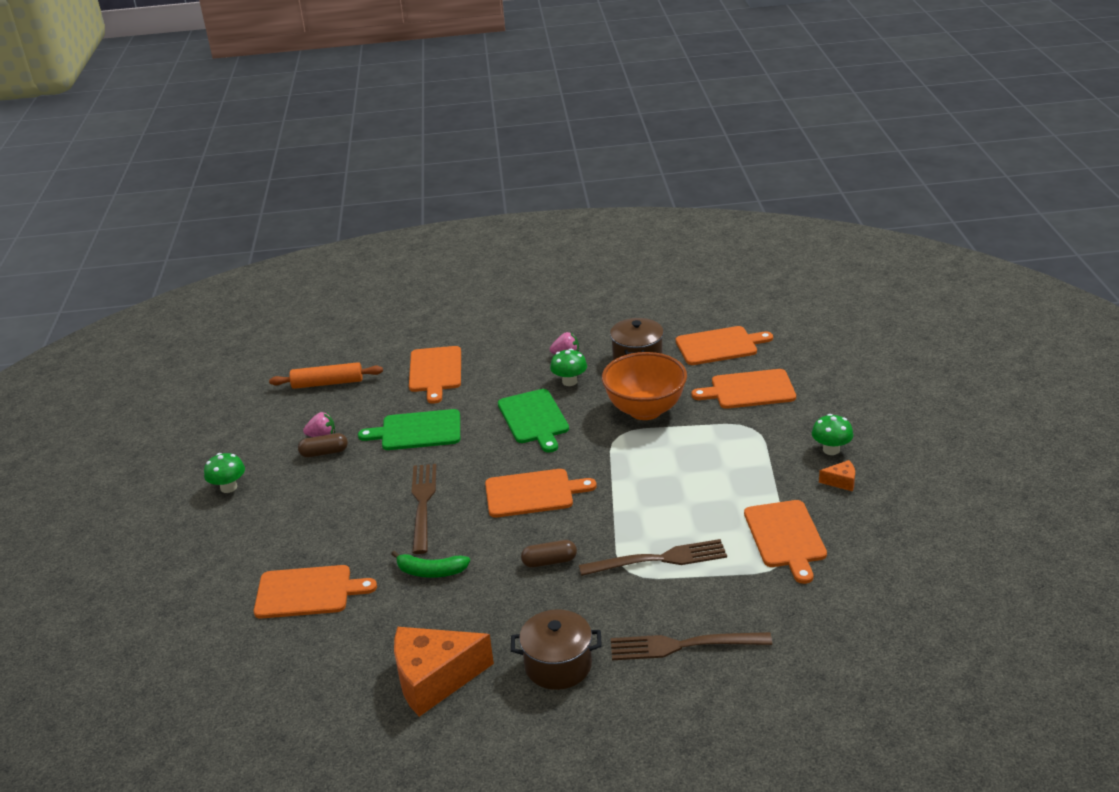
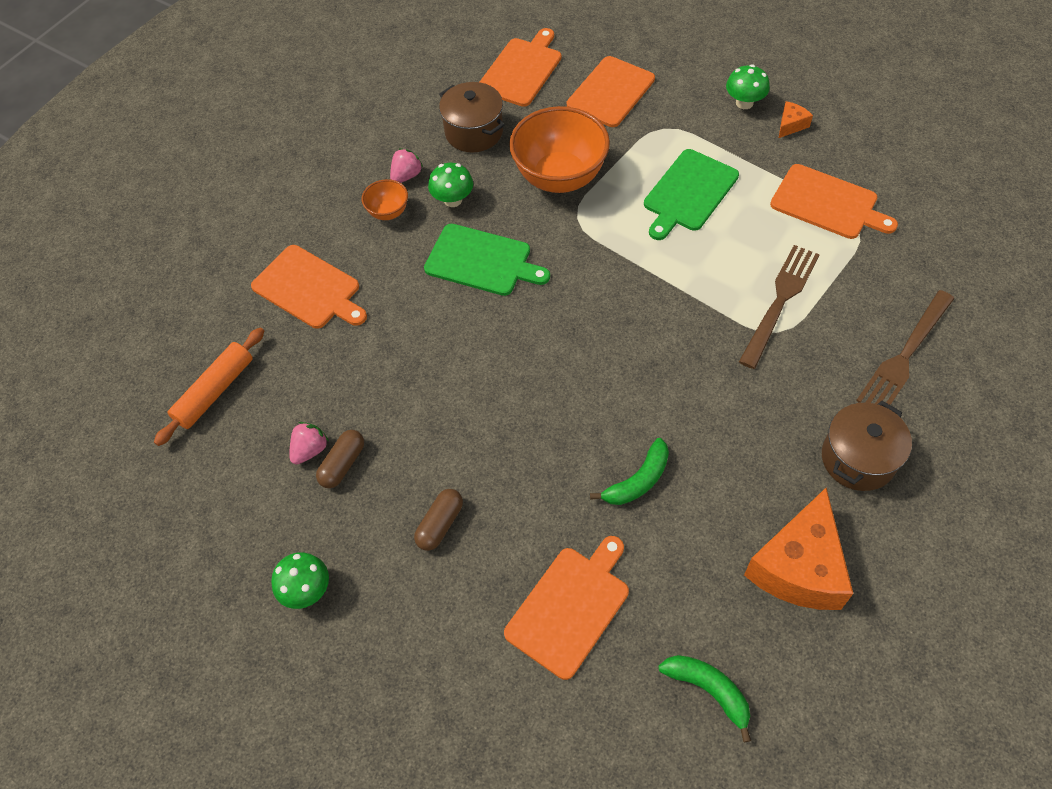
camera: 50 degrees left, 25 degrees up
(300, 683) = (709, 690): none -> green banana
(417, 431) = (396, 362): green cutting board -> green cutting board (688, 193)
(423, 503) = (523, 426): brown fork -> none
(528, 365) = (388, 212): none -> orange bowl
(533, 493) = (597, 331): orange cutting board -> none
(549, 561) = (710, 379): brown capsule -> brown capsule (440, 524)

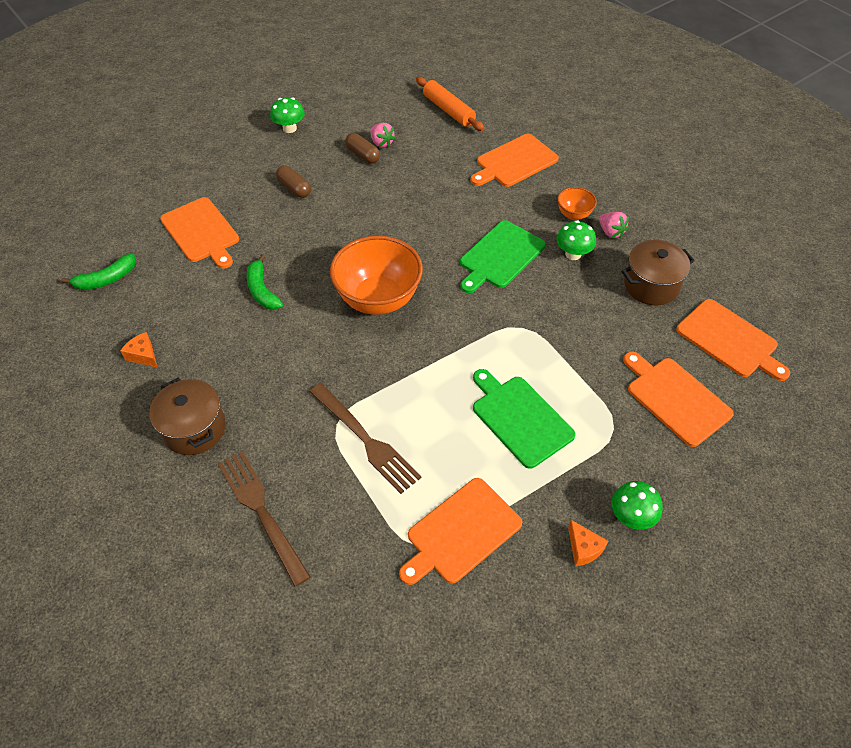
camera: 105 degrees right, 5 degrees down
(560, 177) = (574, 329): orange bowl -> orange bowl (378, 299)
(798, 567) = (143, 355): orange cheese -> orange cheese, size x0.43

